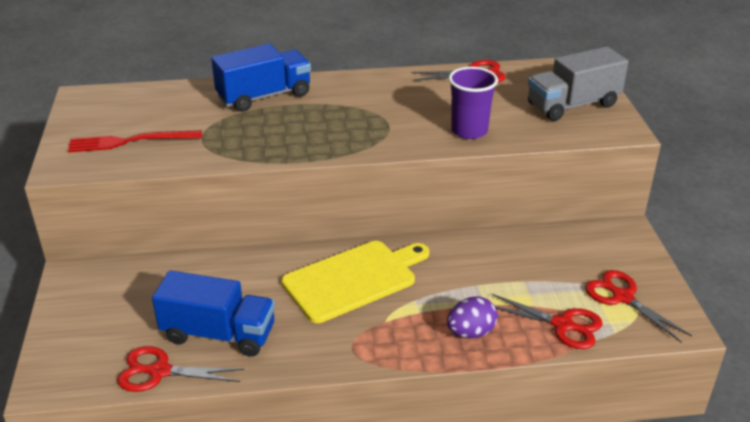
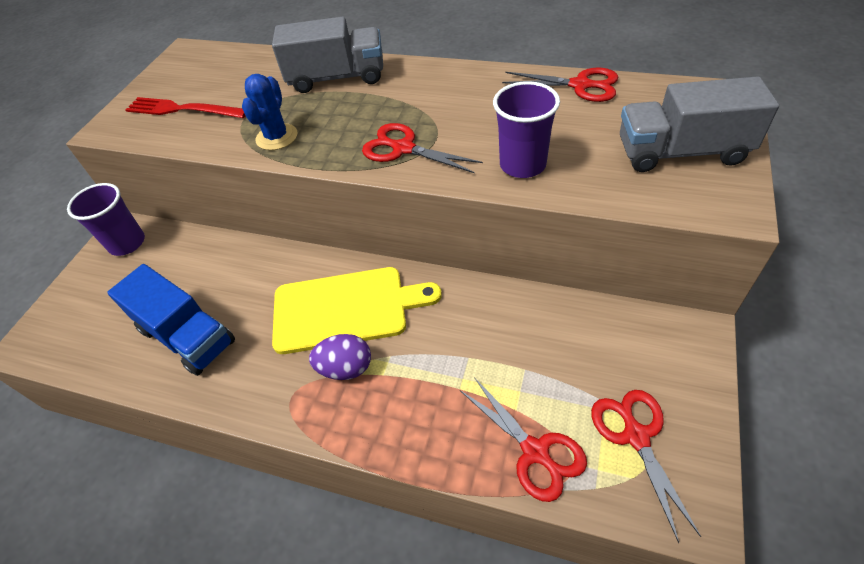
camera: 30 degrees right, 15 degrees up
(88, 283) = (127, 243): none -> purple cup
(159, 371) = (113, 363): red scissors -> red scissors (403, 148)
(248, 146) = (277, 137): none -> blue cactus
(264, 96) = (337, 78): blue truck -> grey truck
(470, 332) = (422, 423): purple egg -> purple egg (346, 368)

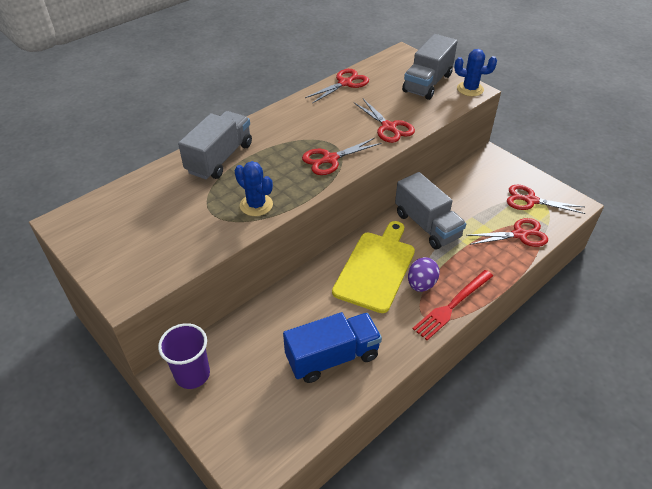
camera: 65 degrees left, 5 degrees down
(182, 109) = (157, 243): red fork -> red fork (452, 305)
(462, 324) = (427, 225): none -> grey truck
(522, 165) = (389, 127): purple cup -> red scissors
(729, 202) = (470, 89): none -> blue cactus

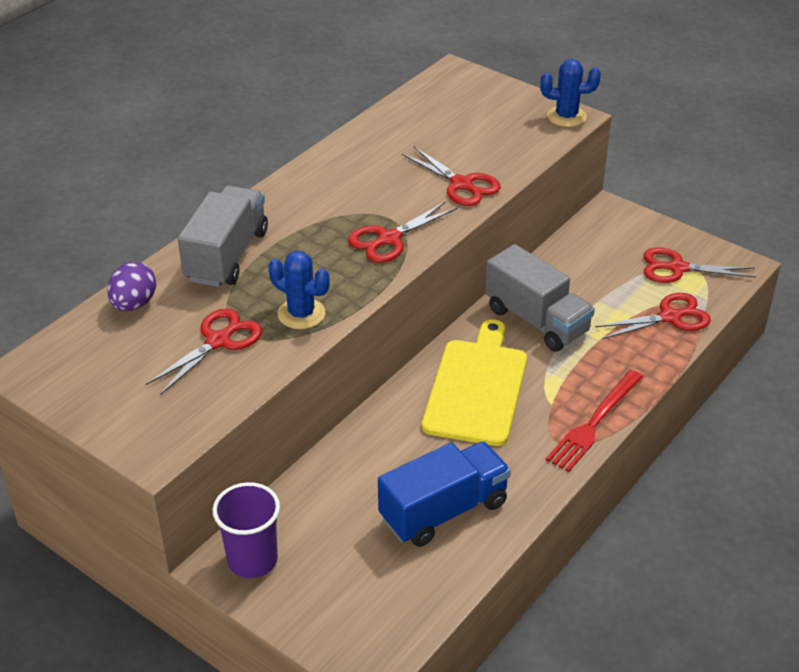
camera: 10 degrees left, 5 degrees down
(345, 83) = (381, 126): red scissors -> red scissors (218, 341)
(421, 284) = (545, 401): purple egg -> purple egg (134, 304)
(427, 83) = (503, 114): grey truck -> none

